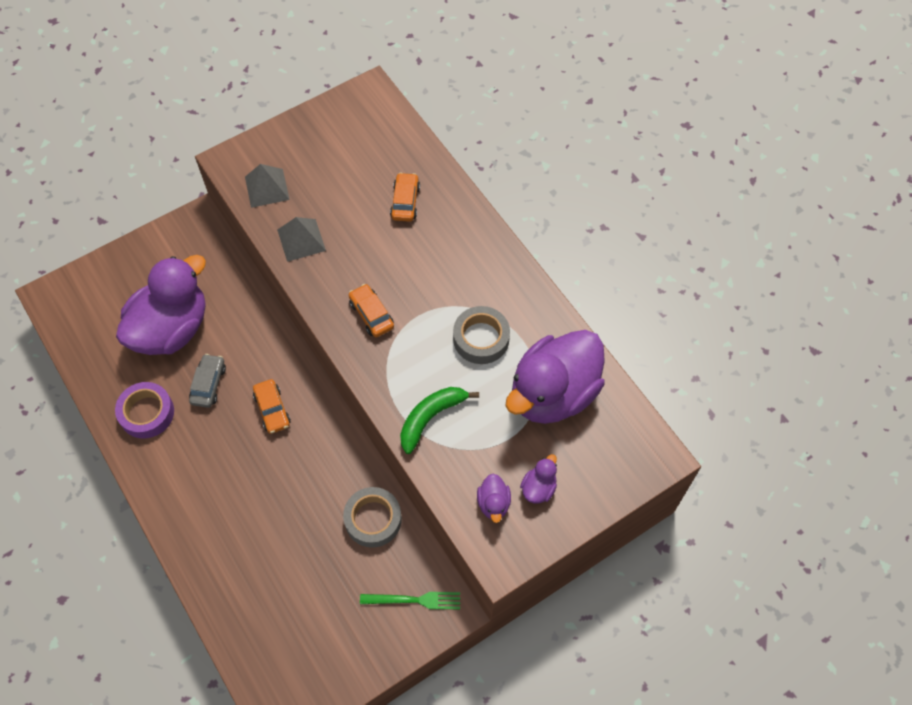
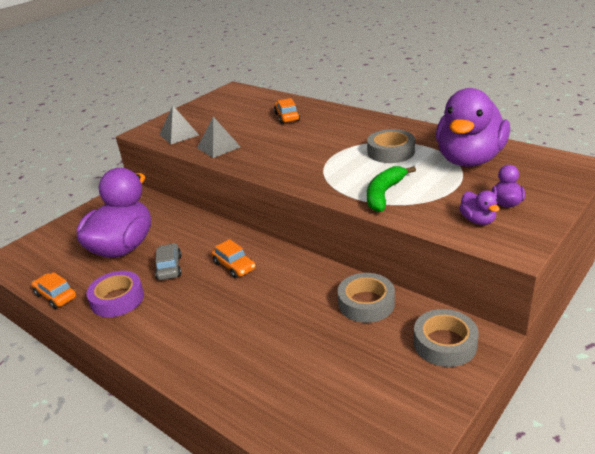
camera: 15 degrees left, 30 degrees down
(371, 315) = (296, 163): orange car -> orange car (56, 296)
(414, 600) = (445, 343): green fork -> grey tape

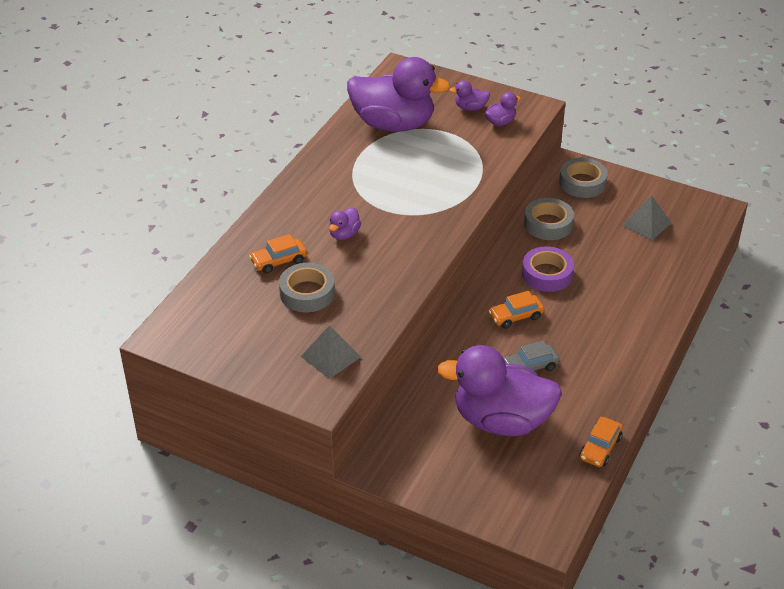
camera: 105 degrees left, 10 degrees up
(117, 299) = (590, 392): purple tape -> purple tape (547, 274)
(218, 147) = (369, 307): grey pyramid -> grey pyramid (646, 224)
(234, 266) = (515, 316): orange car -> orange car turned 150 degrees counterclockwise
(308, 138) = (344, 234): none -> purple duck
(384, 194) = (466, 171): green banana -> none
(391, 152) = (378, 171): grey tape -> grey tape (307, 293)

